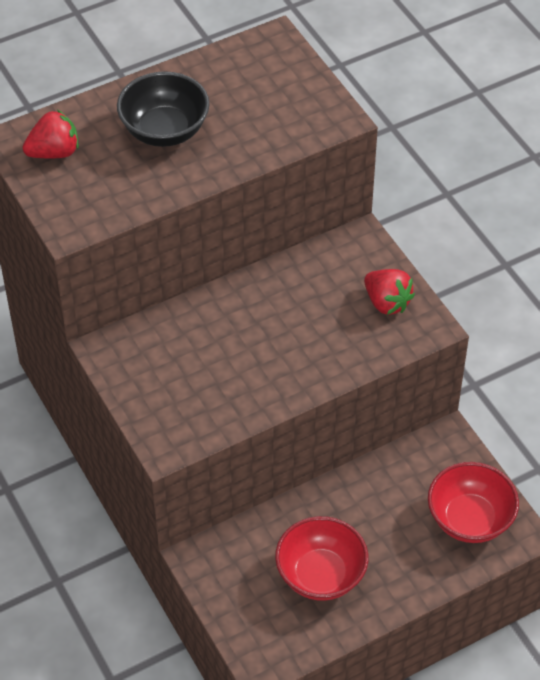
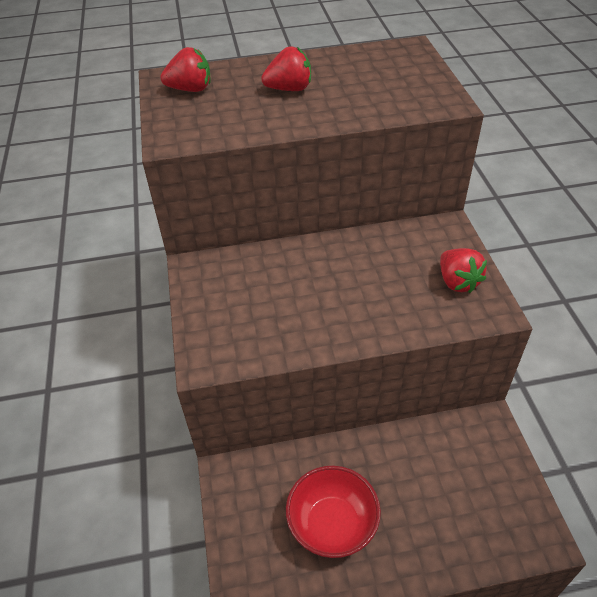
camera: 20 degrees right, 5 degrees down
(164, 131) = (289, 89): black bowl -> red strawberry
(469, 519) = (494, 509): red bowl -> none

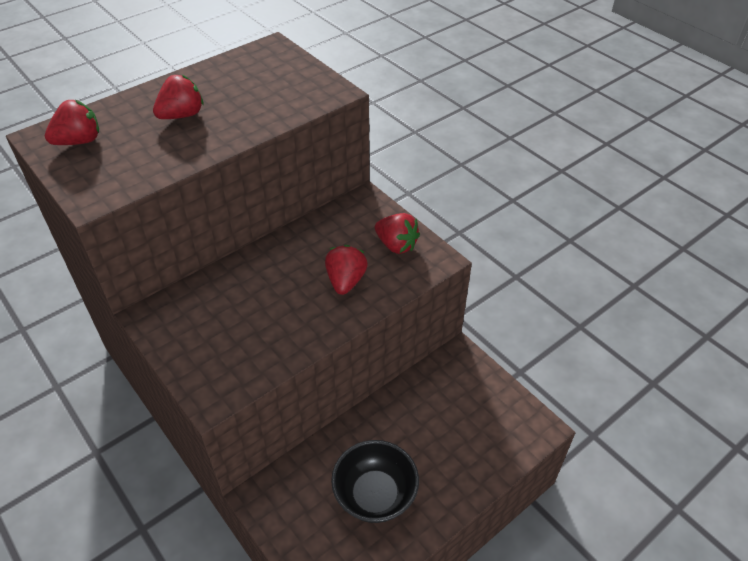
camera: 30 degrees left, 0 degrees up
(332, 525) = (375, 495): red bowl -> black bowl
(386, 299) = (346, 281): none -> red strawberry

